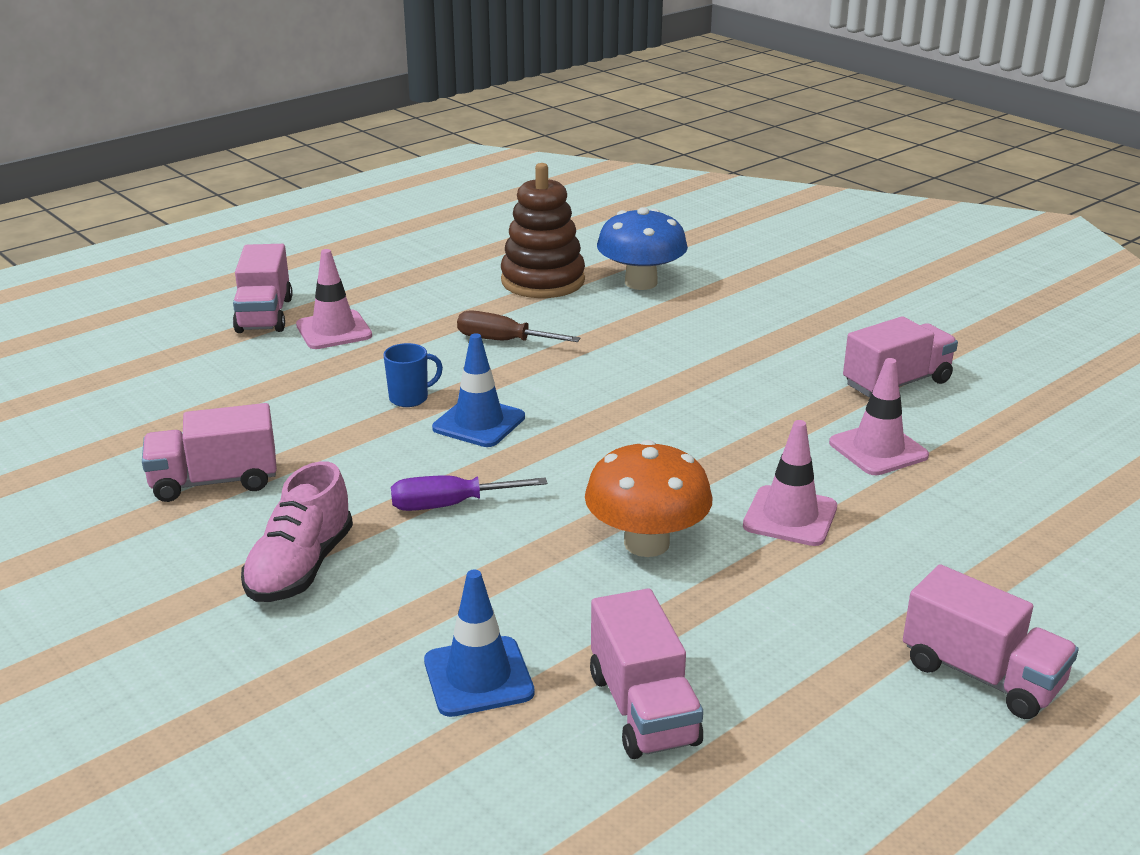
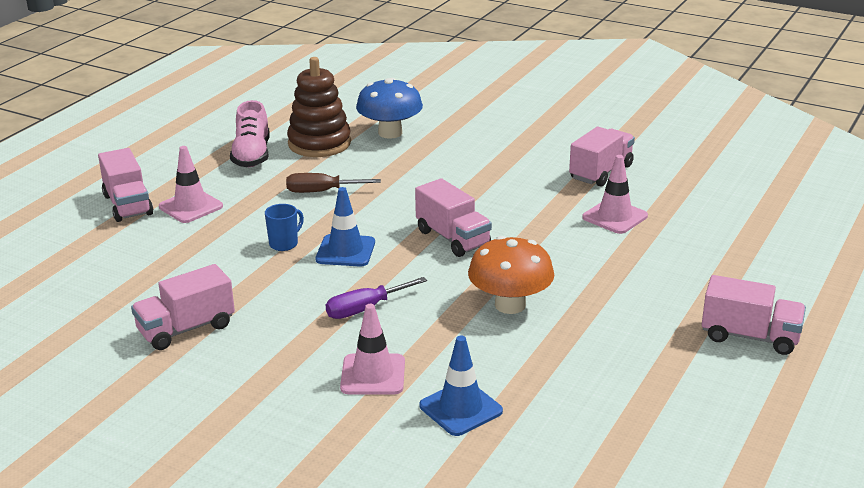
camera: 20 degrees left, 0 degrees up
(300, 567) = (293, 371): pink shoe -> pink shoe (252, 155)
(643, 709) = (572, 402): pink truck -> pink truck (453, 238)
(790, 516) = (587, 269): pink traffic cone -> pink traffic cone (373, 375)

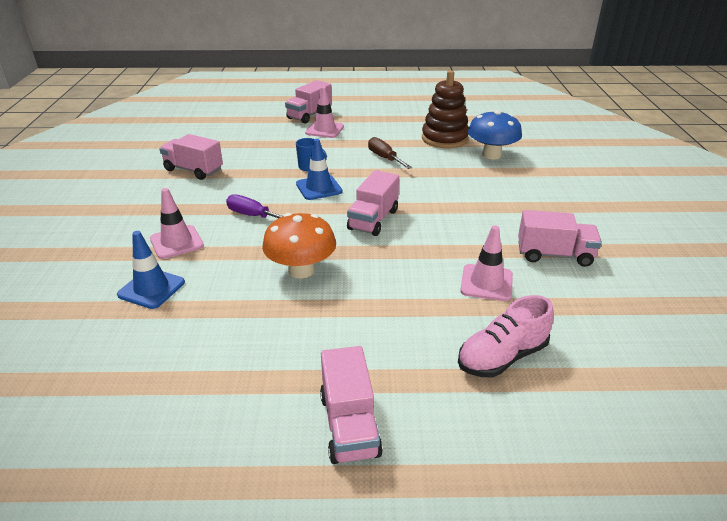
camera: 60 degrees right, 5 degrees up
(252, 155) = (403, 126): pink shoe -> pink shoe (502, 357)

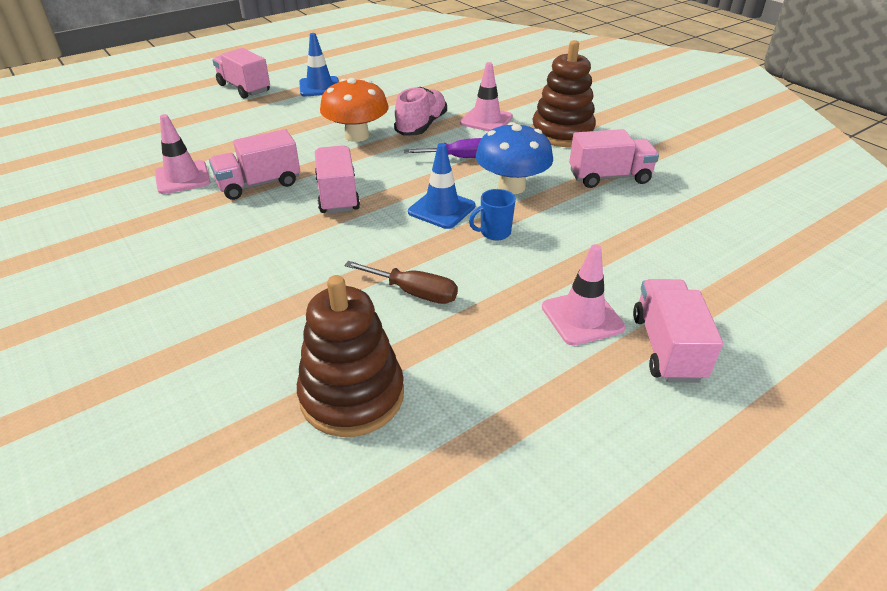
camera: 145 degrees right, 5 degrees up
(151, 208) = (562, 133): none -> brown stacking toy
(151, 288) = (448, 95): blue traffic cone -> blue traffic cone (319, 87)
(491, 155) = (236, 383): blue mushroom -> blue mushroom (511, 187)
(502, 357) = (156, 137): pink shoe -> pink shoe (421, 126)
(554, 255) = (110, 227): pink truck -> pink truck (259, 184)

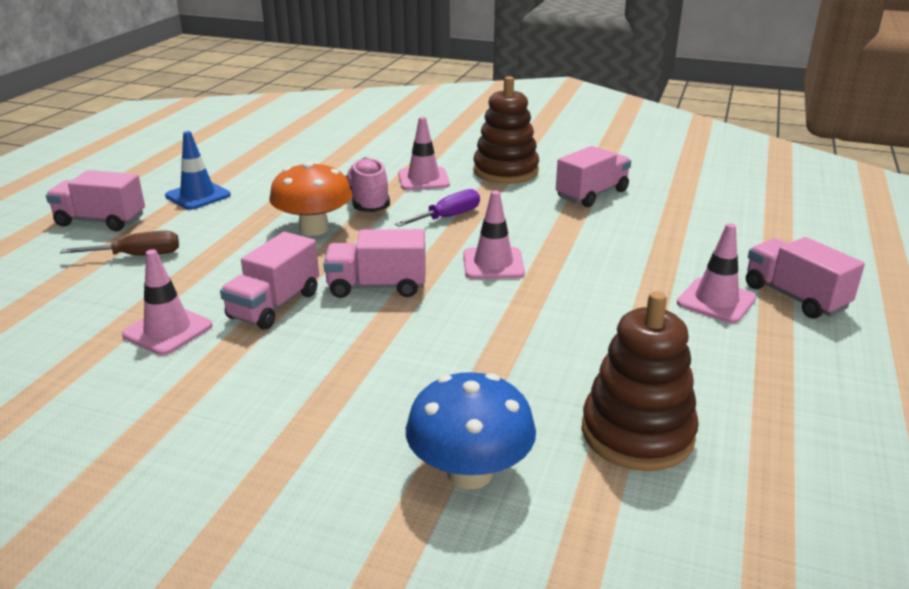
camera: 35 degrees left, 10 degrees down
(338, 195) = (377, 286): pink truck -> pink truck turned 45 degrees counterclockwise
(414, 293) = (569, 336): brown screwdriver -> brown screwdriver (138, 256)
(441, 209) = (493, 264): blue traffic cone -> pink traffic cone
(494, 233) = (565, 266): blue mug -> none
(511, 187) = (526, 226): blue mushroom -> blue mushroom (470, 473)

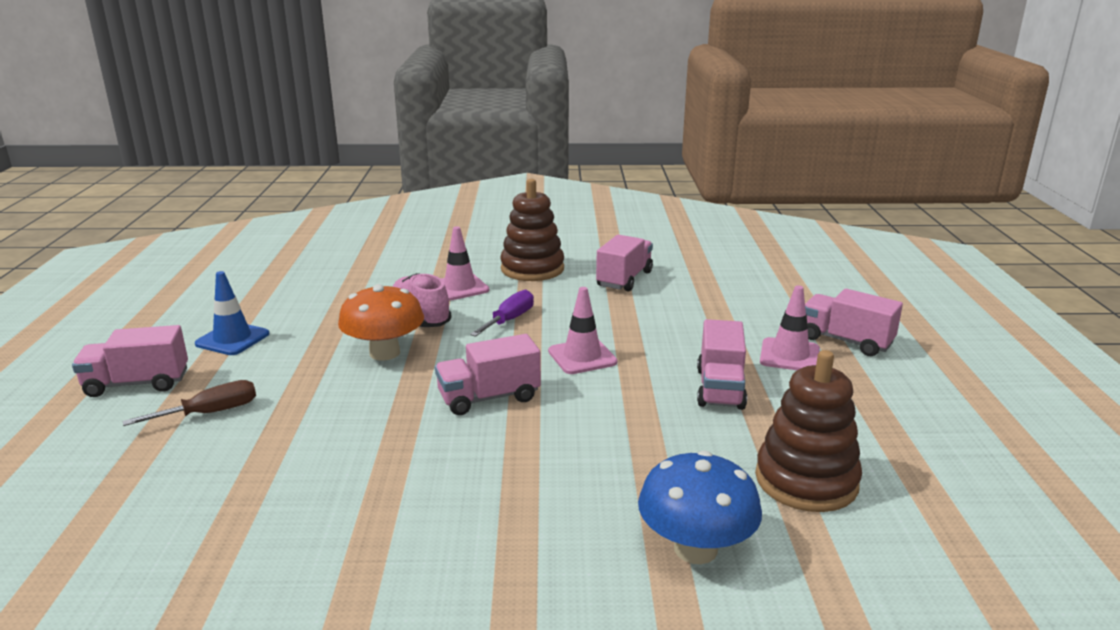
camera: 20 degrees left, 5 degrees down
(168, 330) = (303, 483): pink traffic cone -> none
(274, 305) = (399, 435): pink truck -> pink truck (720, 388)

